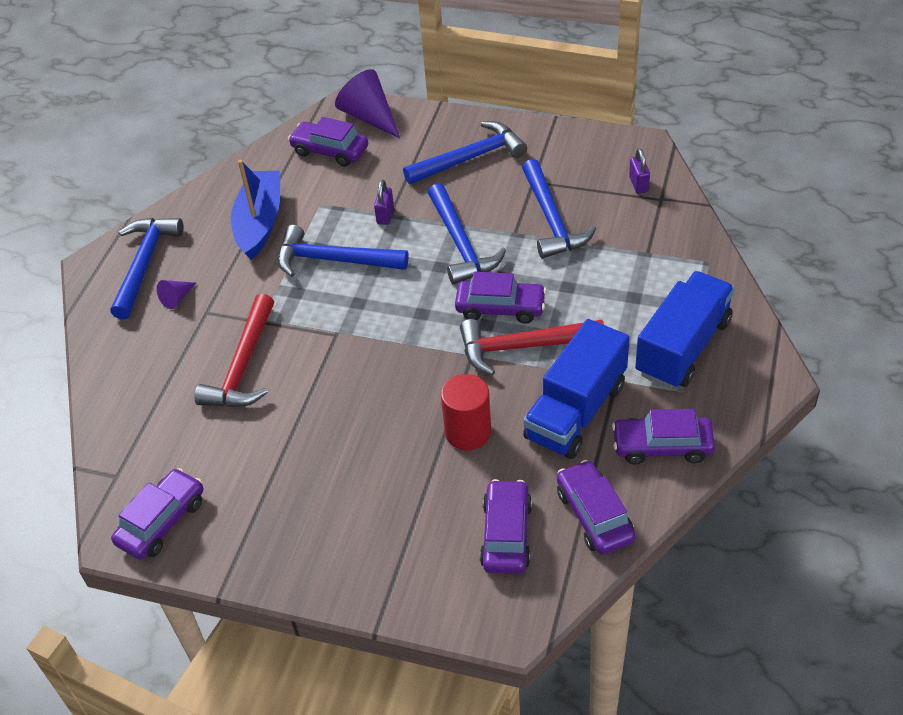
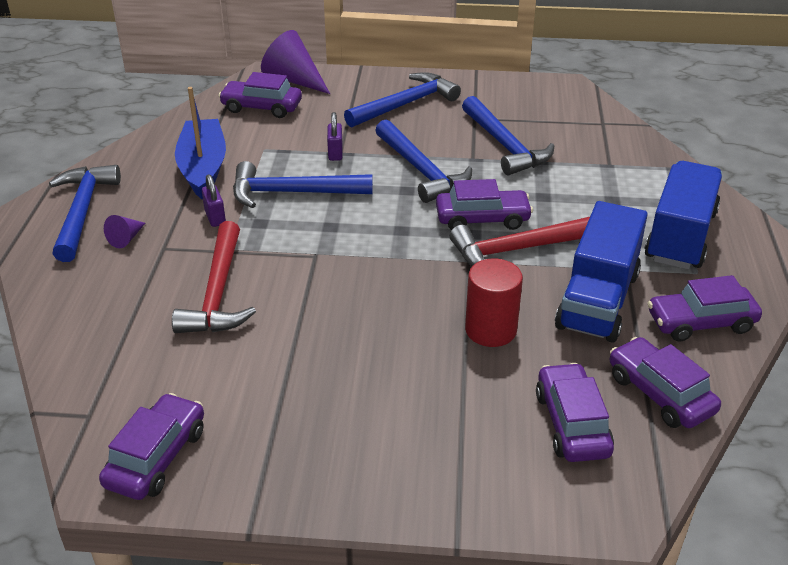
camera: 15 degrees left, 10 degrees down
(638, 184) = (576, 114): purple padlock -> purple padlock (215, 218)

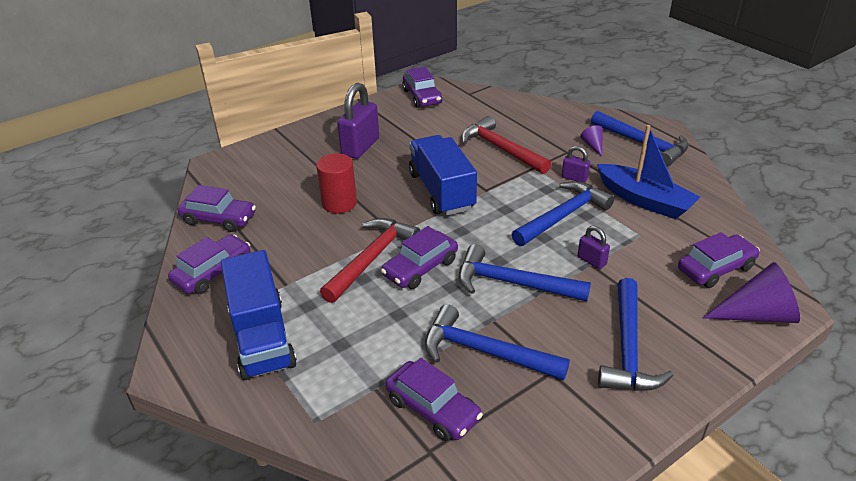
camera: 140 degrees right, 0 degrees up
(372, 406) = (360, 147): none -> purple padlock
(572, 423) = (258, 184): purple car -> purple car (433, 409)
(598, 300) = (290, 252): blue truck -> blue truck (441, 191)

